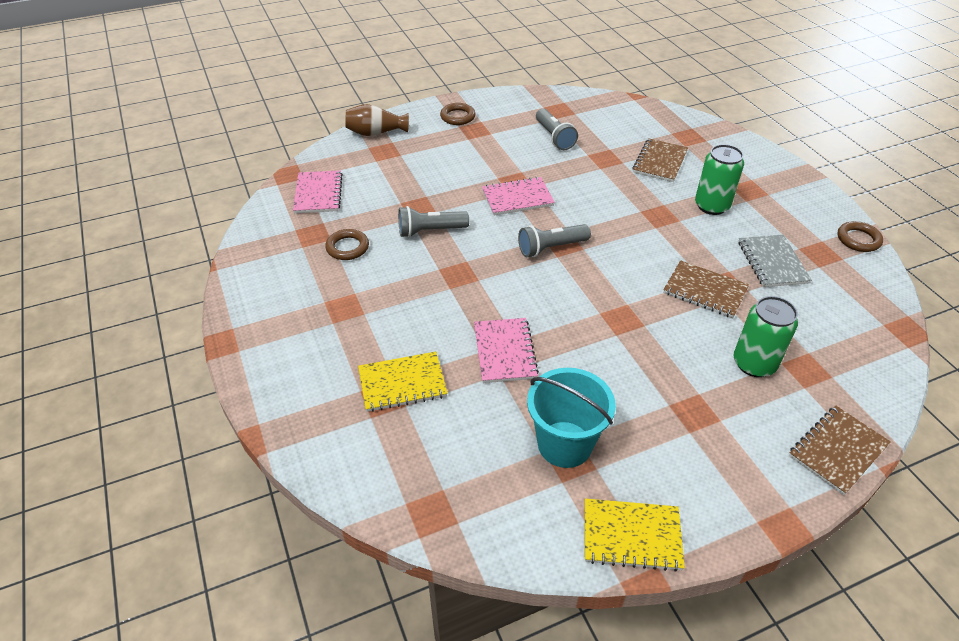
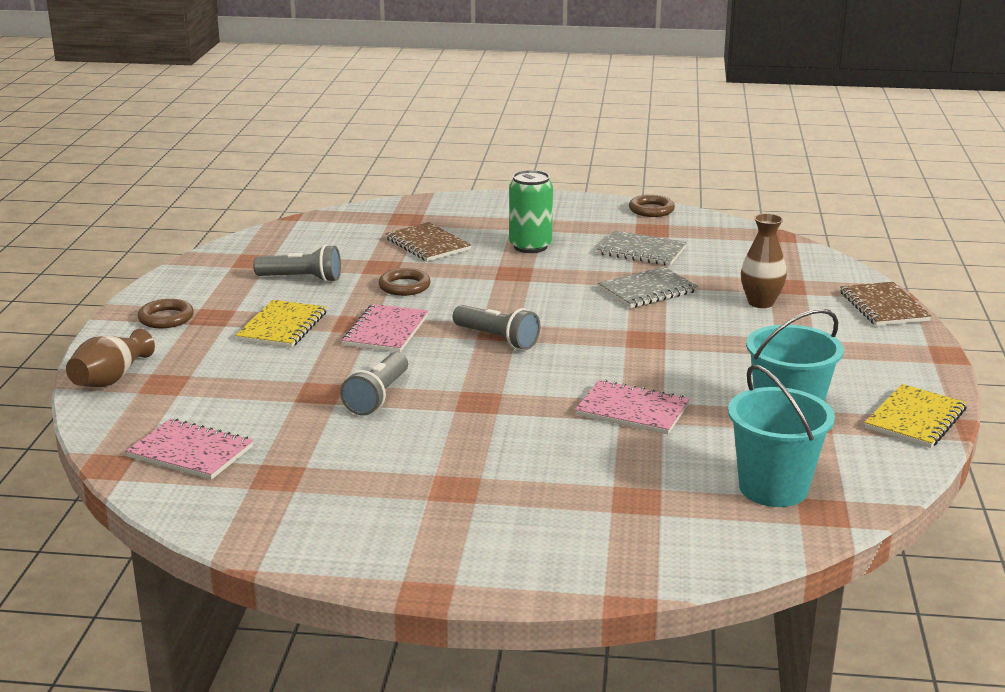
camera: 60 degrees left, 20 degrees down
(347, 247) = (339, 458): brown ring -> brown ring (404, 286)
(402, 383) = (624, 481): yellow notebook -> yellow notebook (282, 326)
(446, 470) = (773, 488): none -> turquoise bucket
(551, 248) = (497, 339): grey flashlight -> grey flashlight turned 60 degrees counterclockwise
(705, 291) = (647, 290): brown notebook -> grey notebook
(754, 363) = (760, 303): green can -> brown vase

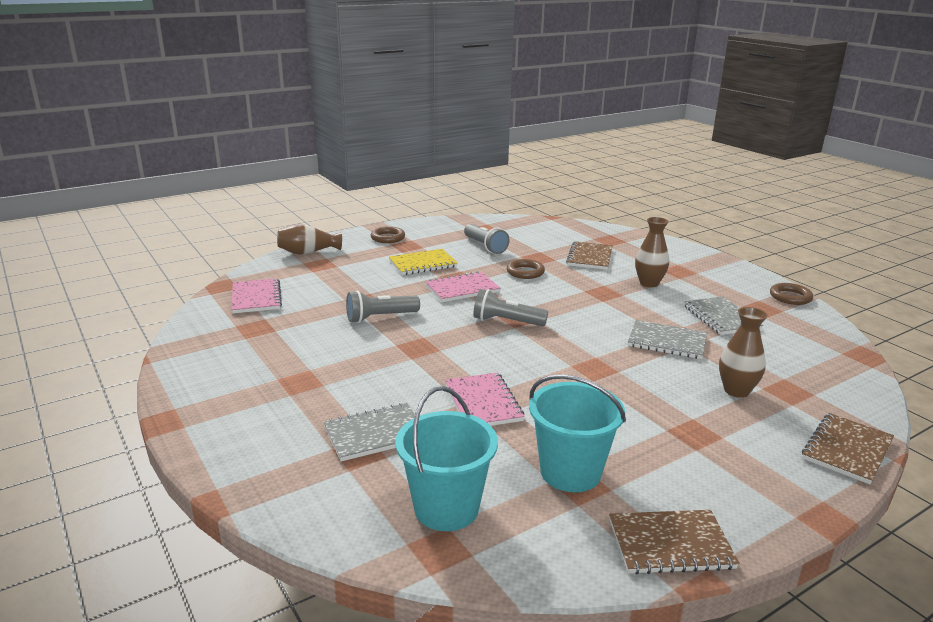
camera: 50 degrees right, 0 degrees up
(497, 339) = (506, 321): grey flashlight -> grey flashlight turned 105 degrees clockwise
(530, 246) = (649, 283): green can -> brown vase
(616, 481) = (375, 434): none -> grey notebook
(915, 419) = (670, 544): yellow notebook -> brown notebook

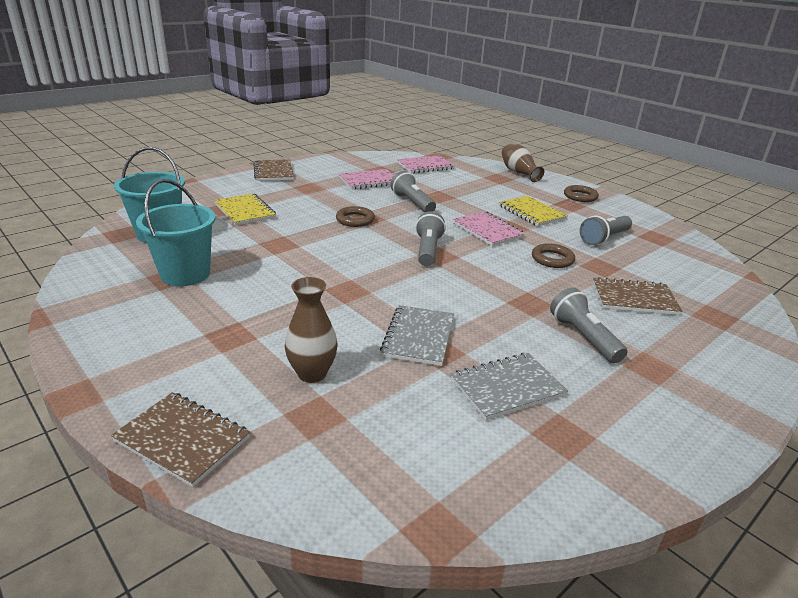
camera: 80 degrees right, 5 degrees up
(375, 434) = (245, 211): grey notebook -> yellow notebook
(483, 402) = (284, 242): pink notebook -> pink notebook (369, 181)
(649, 283) = (583, 337): brown vase -> grey flashlight
(670, 544) = (86, 309): brown notebook -> brown notebook (273, 172)
(790, 297) = (635, 480): brown ring -> brown ring (355, 220)

